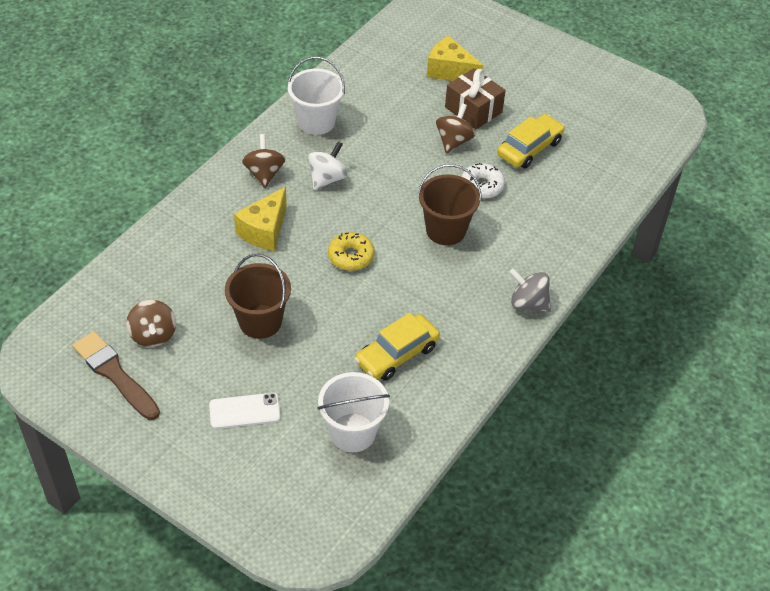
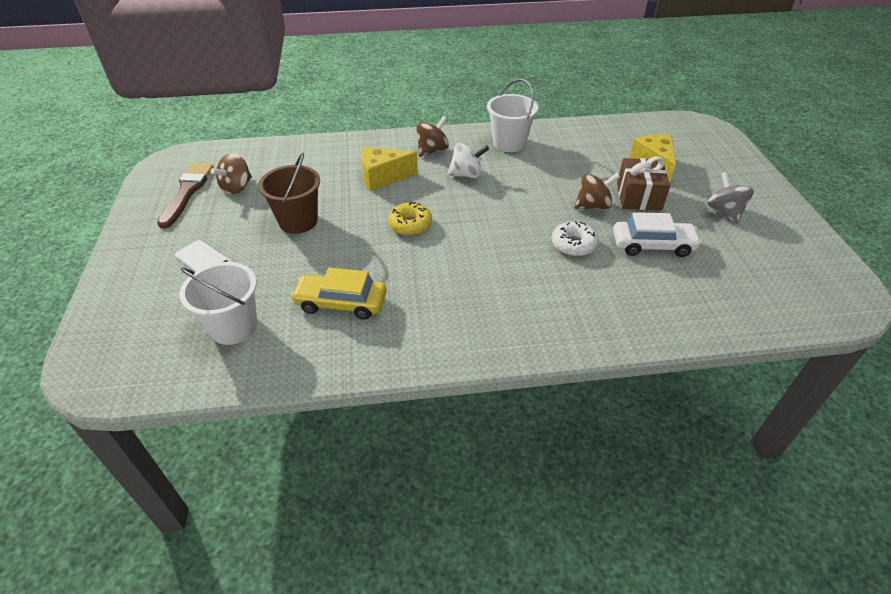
camera: 50 degrees right, 5 degrees down
(446, 230) = (501, 253): brown bucket -> none
(528, 303) = (490, 346): grey spinning top -> grey spinning top (724, 212)
(529, 148) = (653, 245): yellow car -> white car

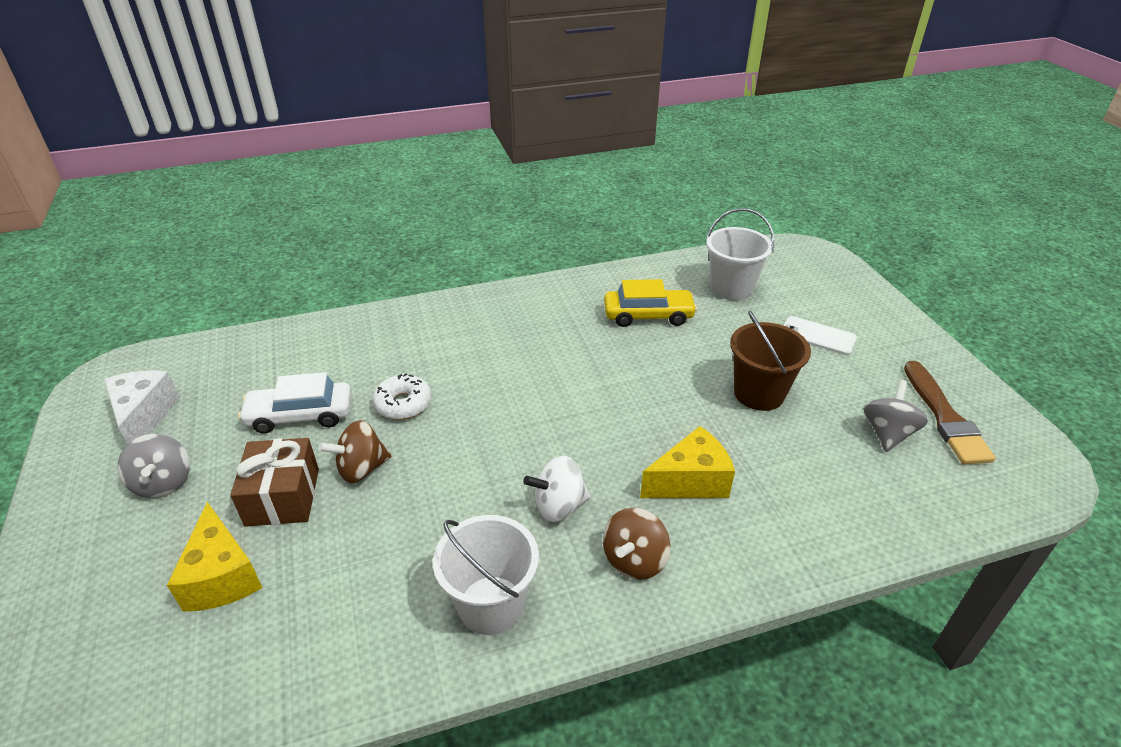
camera: 170 degrees right, 5 degrees down
(237, 188) = (887, 433): brown spinning top -> grey spinning top
(410, 225) = (615, 406): yellow donut -> none
(780, 258) = (144, 416): none -> white cheese

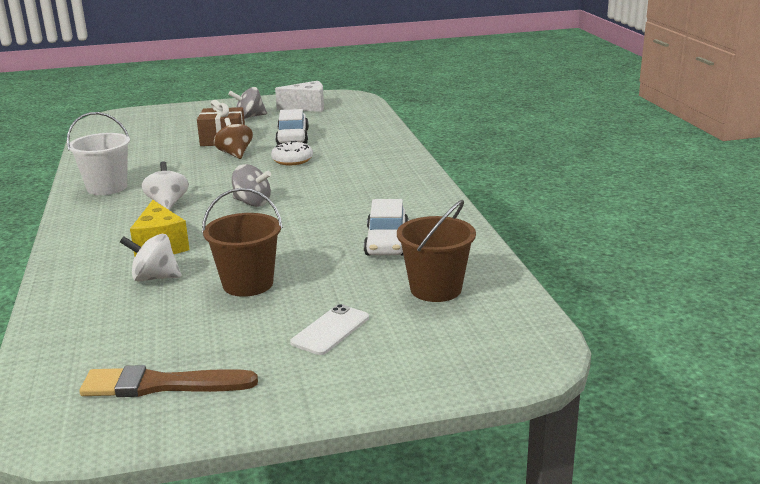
camera: 95 degrees right, 15 degrees down
(222, 576) = (174, 134): yellow cheese -> none
(634, 560) = (106, 224): brown spinning top -> none
(648, 315) = (387, 242): yellow car -> white car
(731, 288) = (436, 289): white bucket -> brown bucket
(769, 467) = (154, 278): none -> white spinning top
(887, 433) = (159, 343): grey spinning top -> grey spinning top (252, 203)

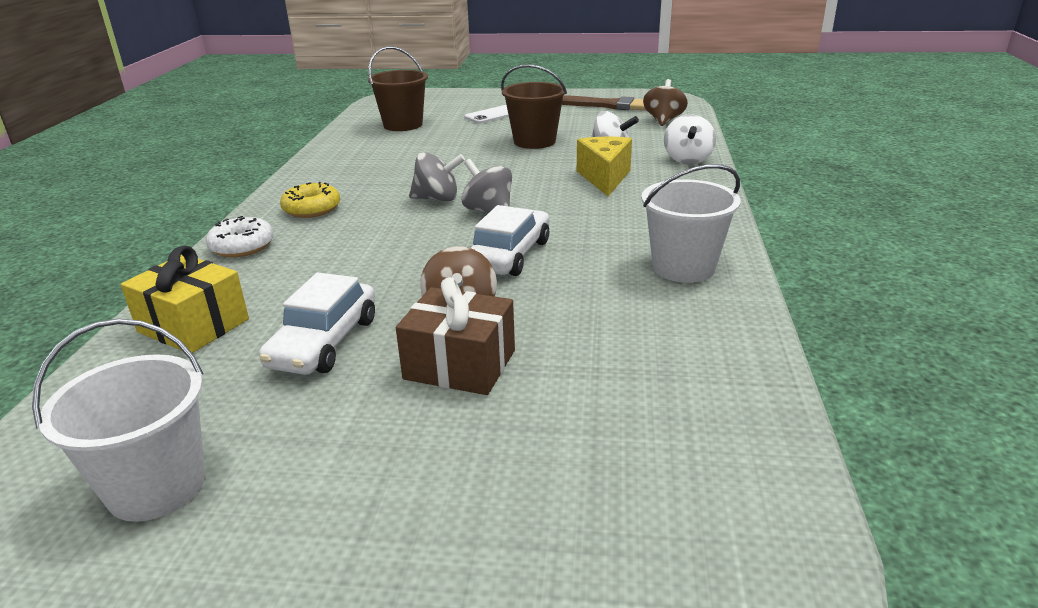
camera: 160 degrees left, 5 degrees up
(77, 353) = (663, 121): none -> brown spinning top
(167, 204) = (593, 225): white spinning top -> white spinning top (687, 159)
(249, 117) = (342, 465): grey spinning top -> grey spinning top (437, 199)
(292, 160) = (381, 276): white donut -> white donut (242, 246)
(307, 107) = (156, 486): white cheese -> white bucket
(364, 133) = (193, 326): none -> yellow gift
(387, 242) = (396, 155): white car -> white car (510, 255)
(391, 186) = (312, 209): none -> yellow donut

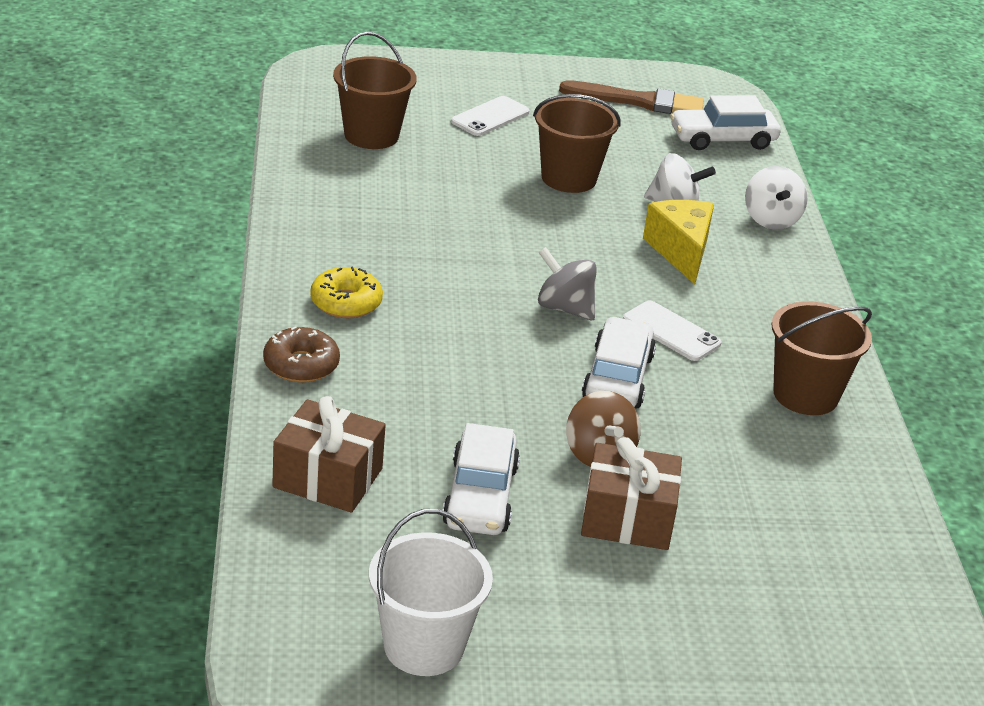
camera: 15 degrees left, 5 degrees up
(193, 326) = (327, 478): yellow gift -> brown gift
(242, 246) = (301, 365): white donut -> brown donut
(437, 199) = (493, 286): grey spinning top -> none
(574, 225) = (671, 331): none -> white phone
(663, 121) = (722, 139): brown spinning top -> white car
(683, 267) = (805, 395): white bucket -> brown bucket

